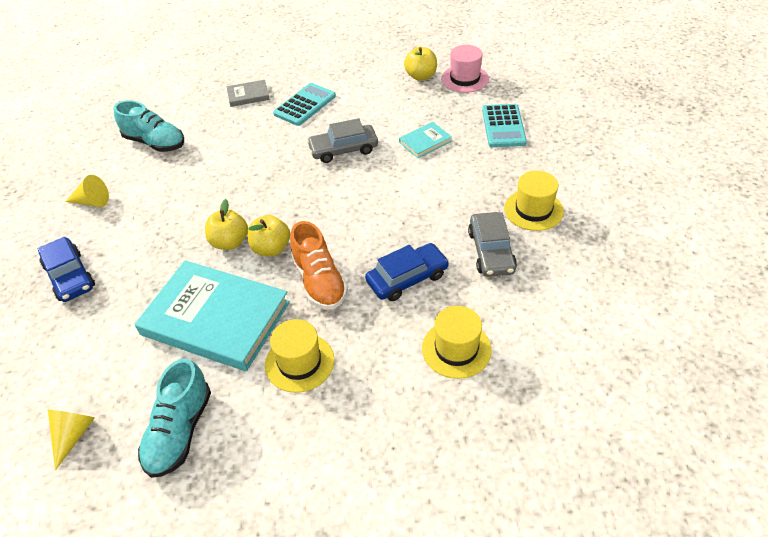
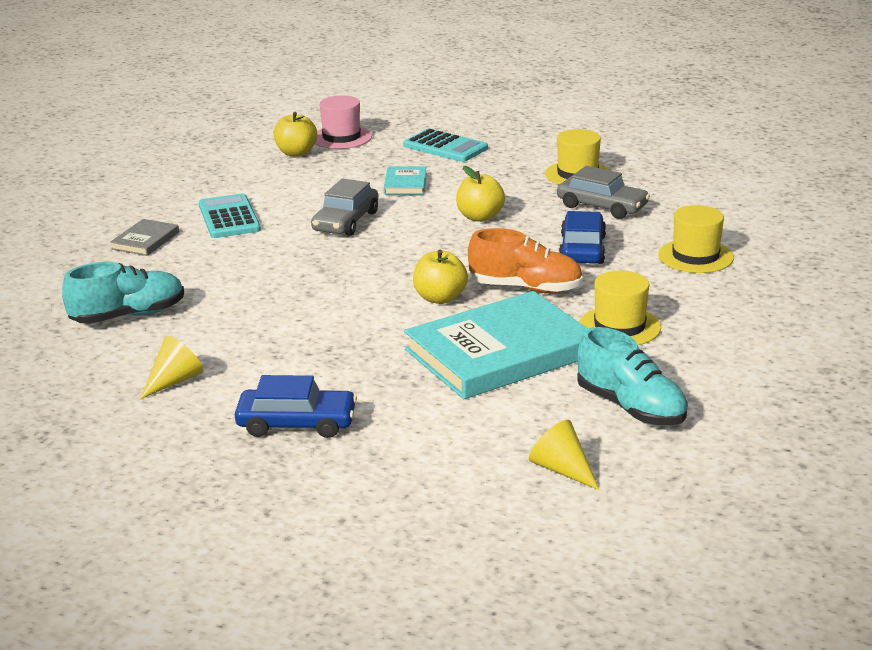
camera: 55 degrees left, 20 degrees down
(230, 242) = (394, 316): yellow apple -> yellow apple (480, 217)

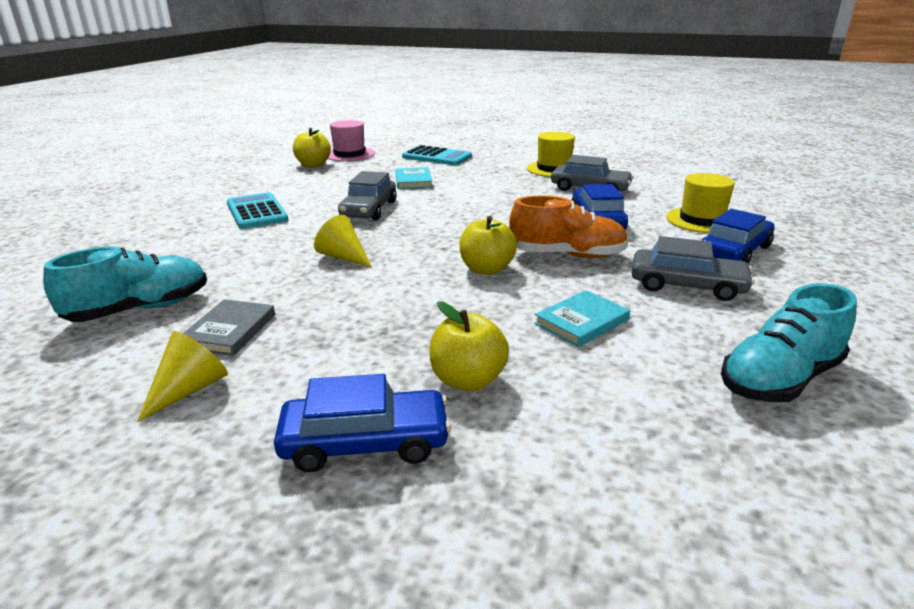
camera: 10 degrees left, 0 degrees up
(145, 241) = (171, 234): grey book -> grey book (229, 331)
(480, 217) = (490, 201): yellow apple -> yellow apple (468, 380)
(500, 352) = (581, 321): turquoise book -> turquoise book, size x0.44
(562, 469) = (773, 487): yellow cone -> yellow cone (343, 257)
(619, 326) = (687, 285): yellow hat -> grey car
(630, 408) = (780, 379): turquoise shoe -> turquoise shoe turned 105 degrees clockwise
(697, 295) = (734, 251): none -> blue car

